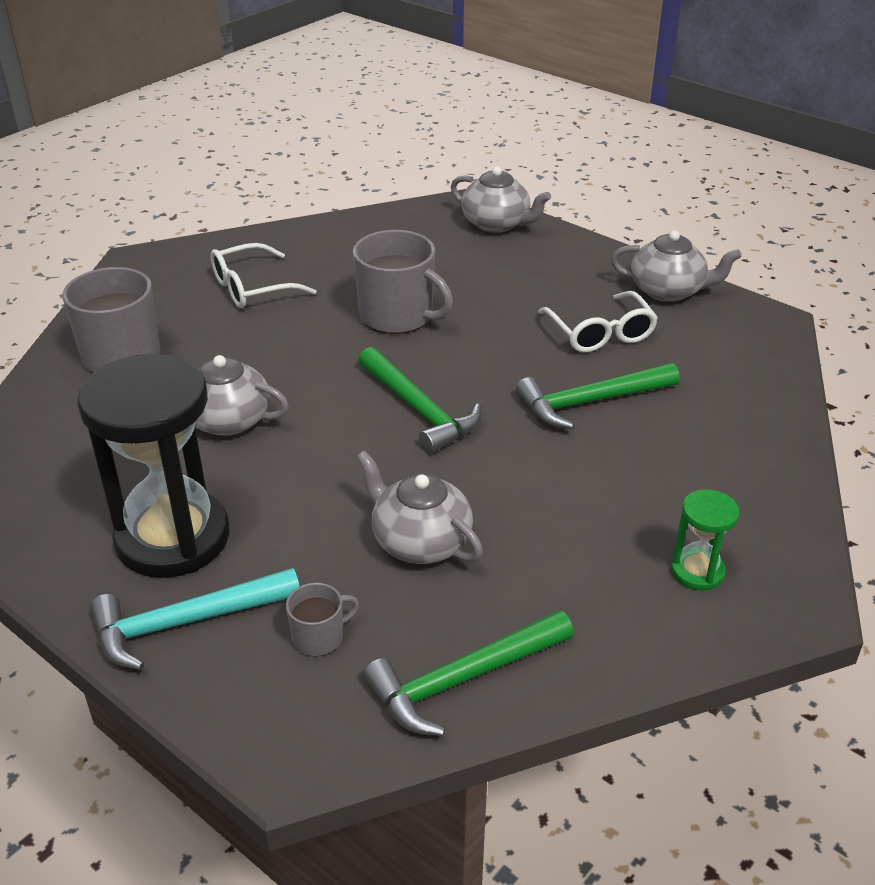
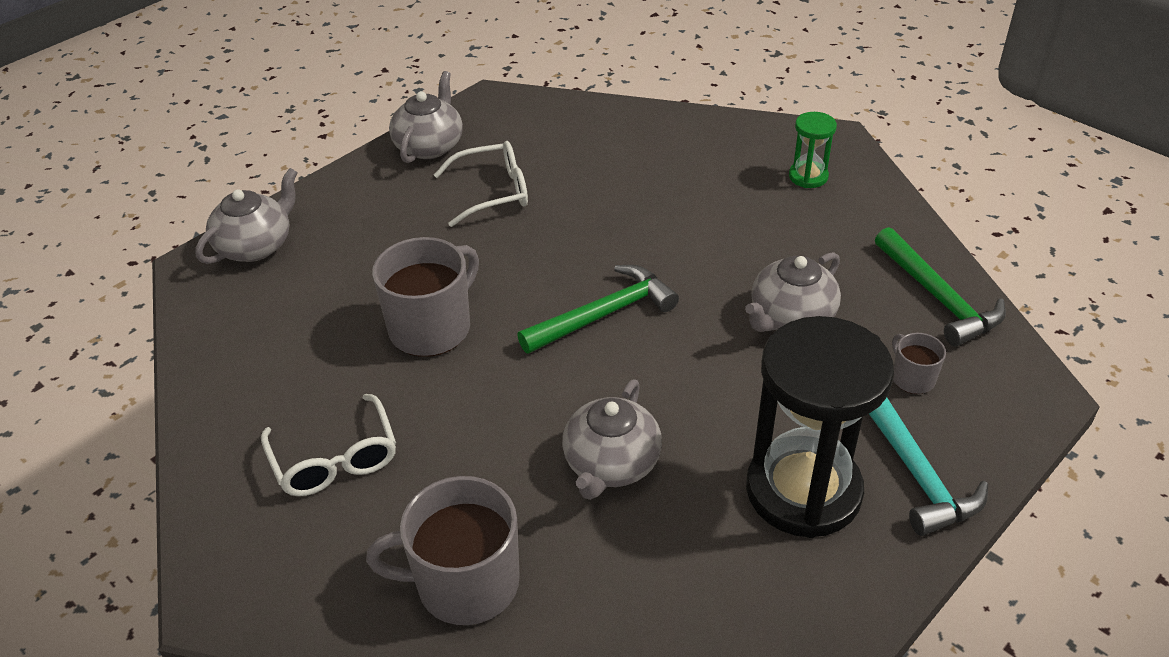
camera: 85 degrees left, 5 degrees up
(590, 402) = (600, 208): green hammer -> none

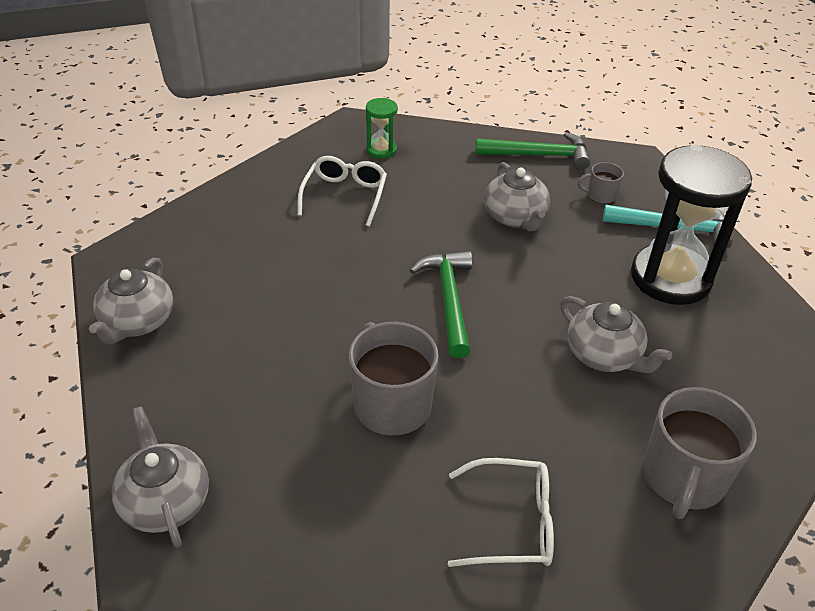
camera: 65 degrees left, 0 degrees up
(429, 146) = (137, 322): grey teapot -> grey teapot turned 120 degrees counterclockwise
(493, 192) = (246, 305): white glasses -> white glasses (345, 195)

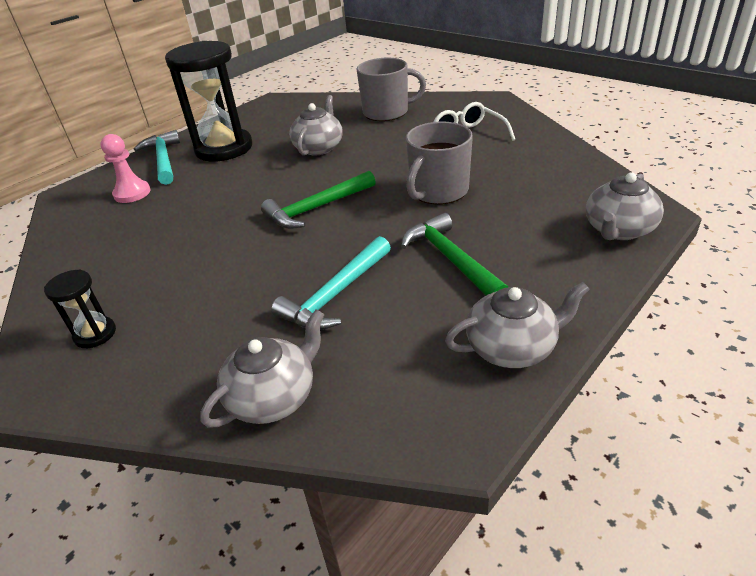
camera: 115 degrees left, 5 degrees down
(300, 262) = (335, 294): none -> turquoise hammer
(345, 195) = (205, 318): white glasses -> none
(381, 150) = (95, 334): green hourglass -> black hourglass
(515, 217) = (186, 217): grey teapot -> grey teapot (273, 397)
(539, 155) = (74, 237): green hammer -> green hammer (451, 259)
(600, 195) = (132, 193): grey mug -> pink pawn

